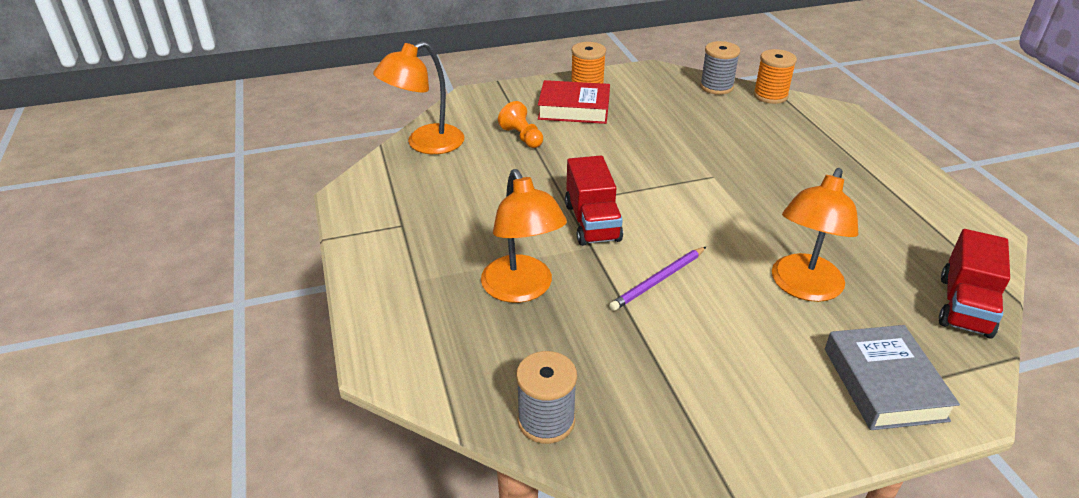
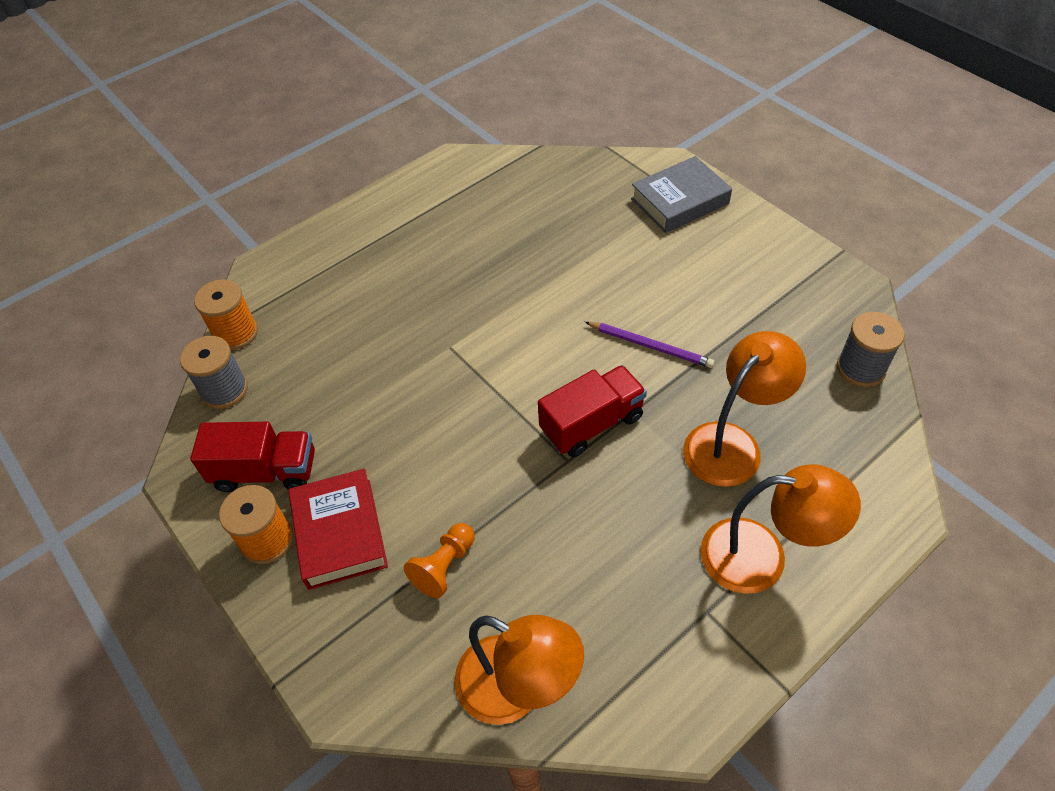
camera: 110 degrees left, 15 degrees up
(803, 287) = (598, 254): orange lamp -> orange lamp (761, 557)
(964, 306) = (564, 169): red truck -> red truck (266, 471)

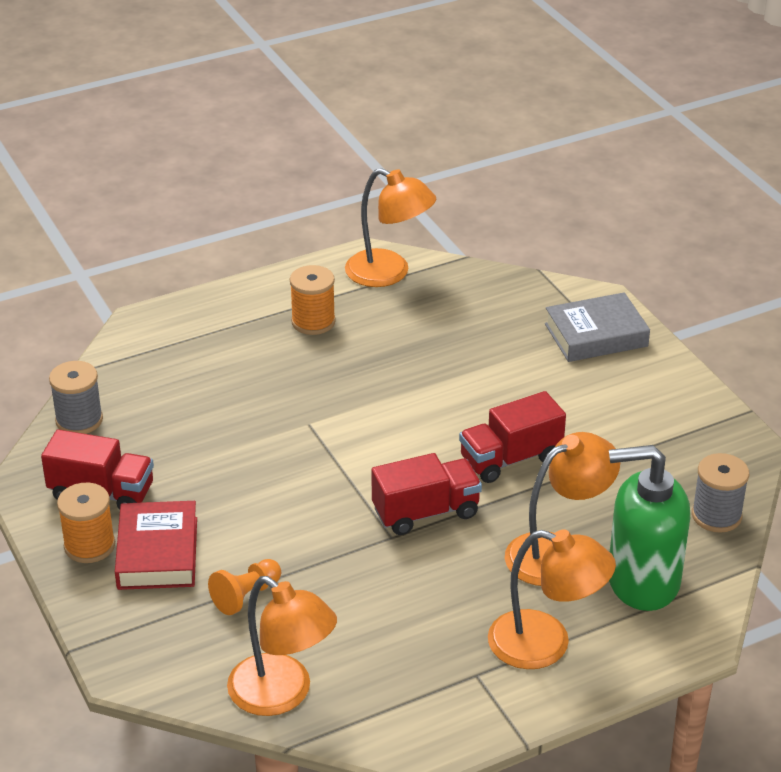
camera: 10 degrees right, 15 degrees down
(236, 333) = (102, 374): orange spool -> orange spool (313, 322)
(477, 175) = (389, 273): none -> orange lamp
(650, 346) = (510, 459): purple pencil -> red truck
(823, 458) = (642, 581): none -> green soap dispenser

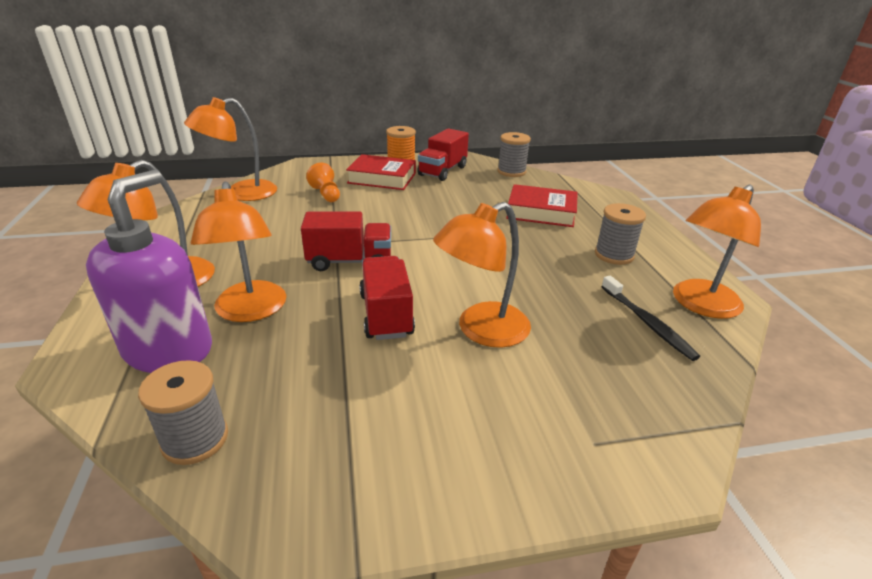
camera: 105 degrees right, 5 degrees down
(220, 380) = (541, 212): none -> red book
(313, 322) = (614, 255): orange spool -> grey spool
(426, 512) = (350, 261): red truck -> red truck turned 90 degrees counterclockwise
(435, 304) = (647, 322): none -> black toothbrush
(501, 396) = (481, 330): none -> orange lamp
(596, 335) = (581, 437): grey book -> none
(642, 581) = (169, 350): green soap dispenser -> purple soap dispenser

